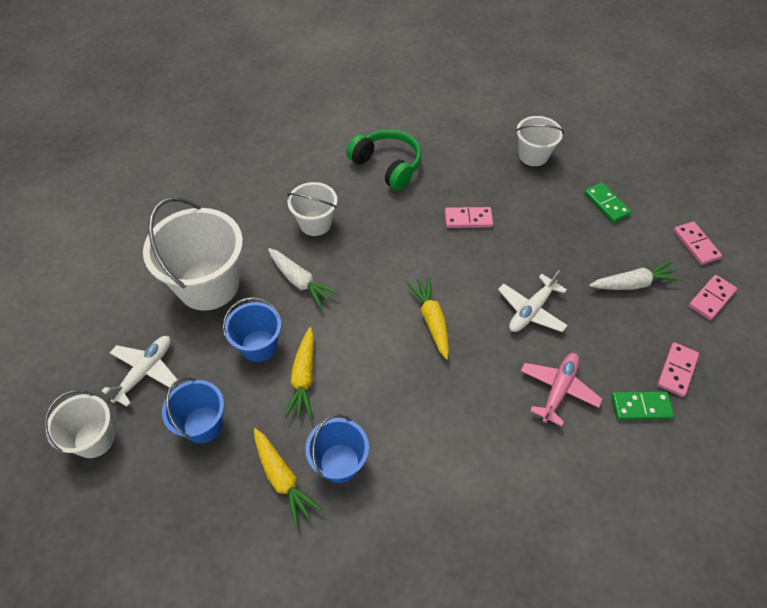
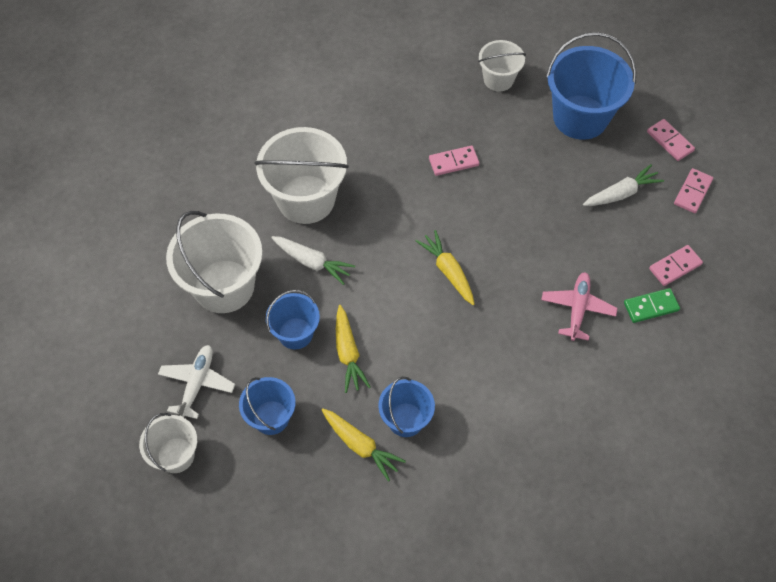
camera: 15 degrees left, 5 degrees up
(315, 223) = (306, 199): white bucket -> white bucket, size x1.77
(387, 166) = (357, 121): green headphones -> none
(531, 310) = (536, 240): white plane -> none
(606, 204) = (580, 117): green domino -> blue bucket
(677, 370) = (675, 267): pink domino -> pink domino turned 45 degrees clockwise

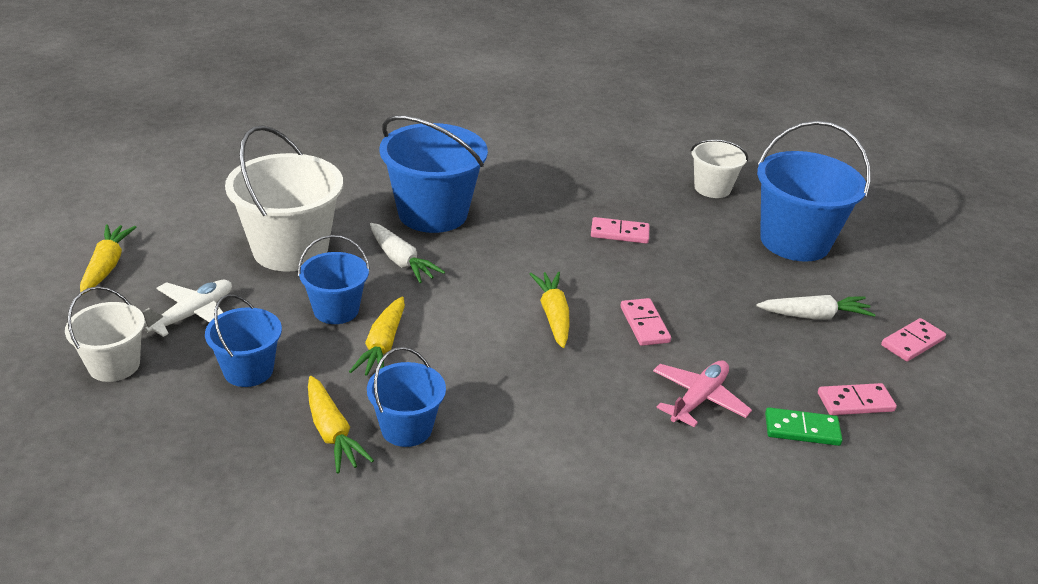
camera: 20 degrees right, 25 degrees down
(99, 364) = (107, 266): none -> yellow carrot
(306, 199) = (432, 213): white bucket -> blue bucket
(669, 141) = (901, 291): pink domino -> pink domino (644, 324)

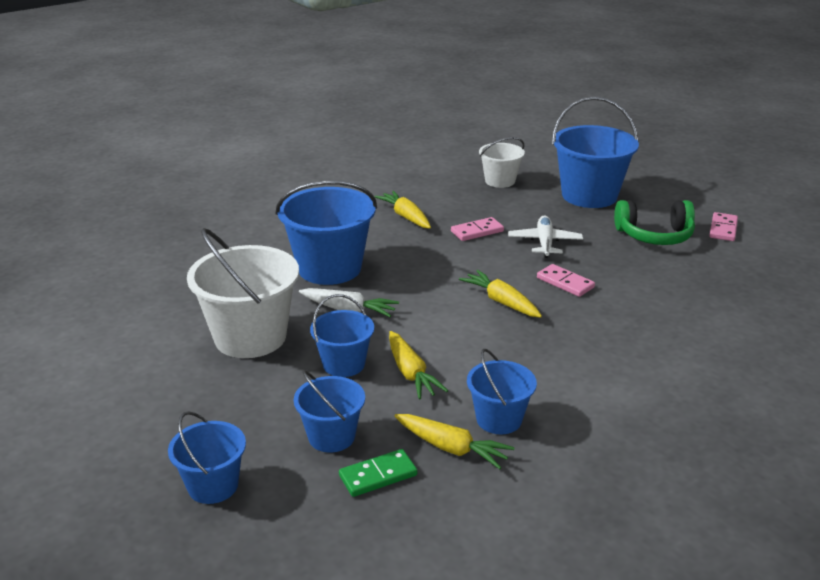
camera: 30 degrees left, 5 degrees down
(107, 266) = (102, 415): yellow carrot -> yellow carrot (405, 216)
(114, 365) = (213, 486): white bucket -> blue bucket
(193, 314) = (231, 418): white plane -> white plane (544, 243)
(698, 399) = (653, 314): pink plane -> none
(802, 429) = (729, 305): green domino -> green domino (378, 476)
(814, 316) = (654, 236): white carrot -> green headphones
(855, 402) = (736, 276): pink domino -> none

